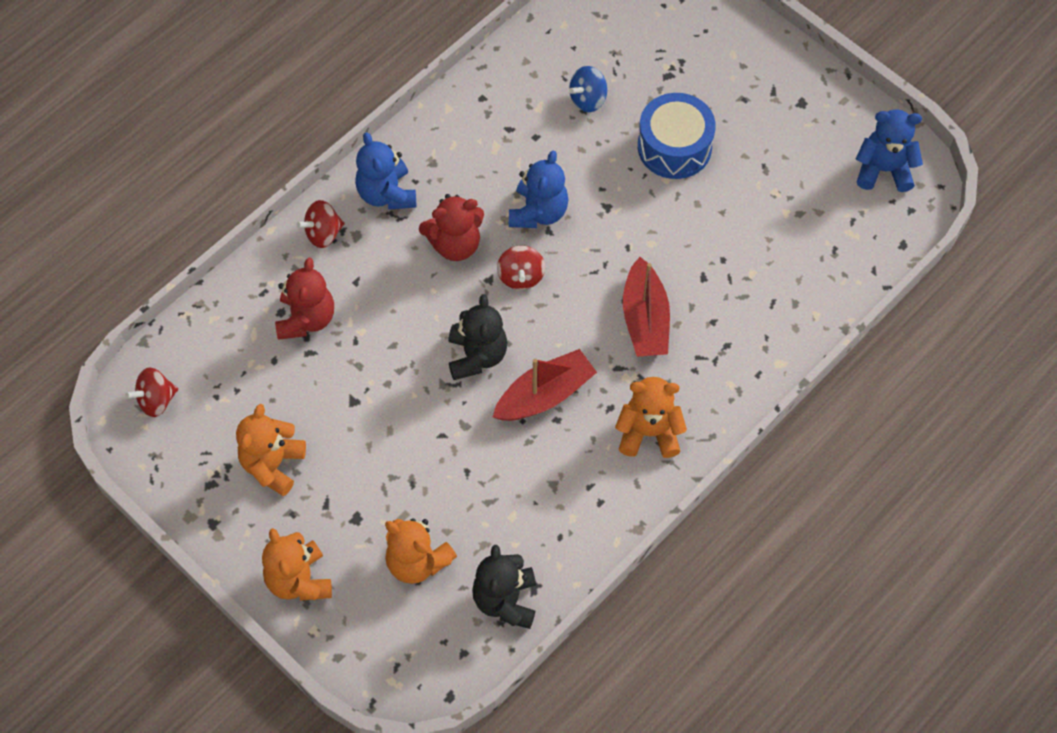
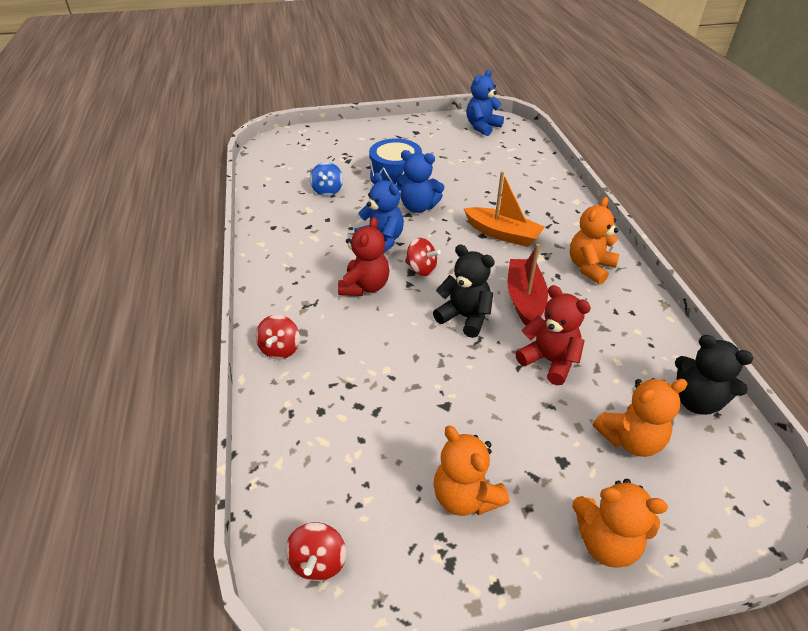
camera: 55 degrees left, 20 degrees down
(306, 319) = (343, 397): red teddy bear -> red teddy bear (549, 361)
(386, 194) = (288, 300): blue teddy bear -> blue teddy bear (418, 207)
(645, 319) = (502, 234): red boat -> orange boat

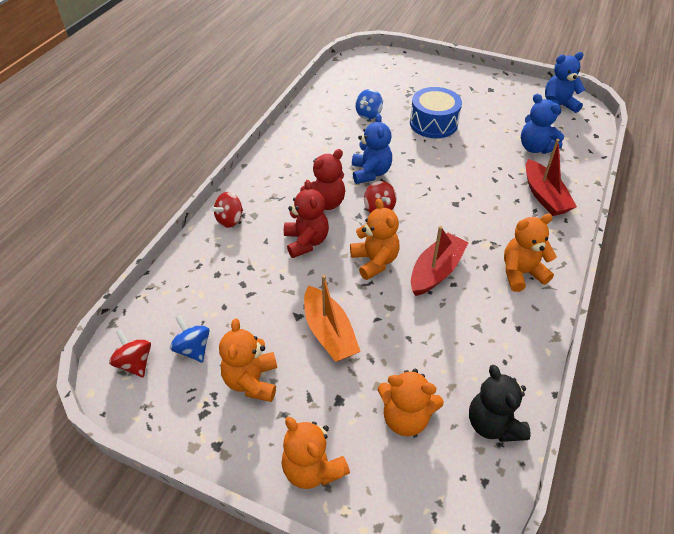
camera: 35 degrees right, 5 degrees up
(318, 562) = (135, 363): red spinning top -> red spinning top turned 105 degrees clockwise
(371, 503) = (193, 349): none -> blue spinning top
(418, 207) = (426, 157): blue teddy bear -> blue teddy bear (535, 148)
(464, 317) = (374, 261): black teddy bear -> orange teddy bear
(502, 234) = (474, 210): orange boat -> orange boat (329, 333)
(543, 199) = (544, 196): none -> red boat
(549, 361) = (405, 327): red teddy bear -> red teddy bear (306, 242)

